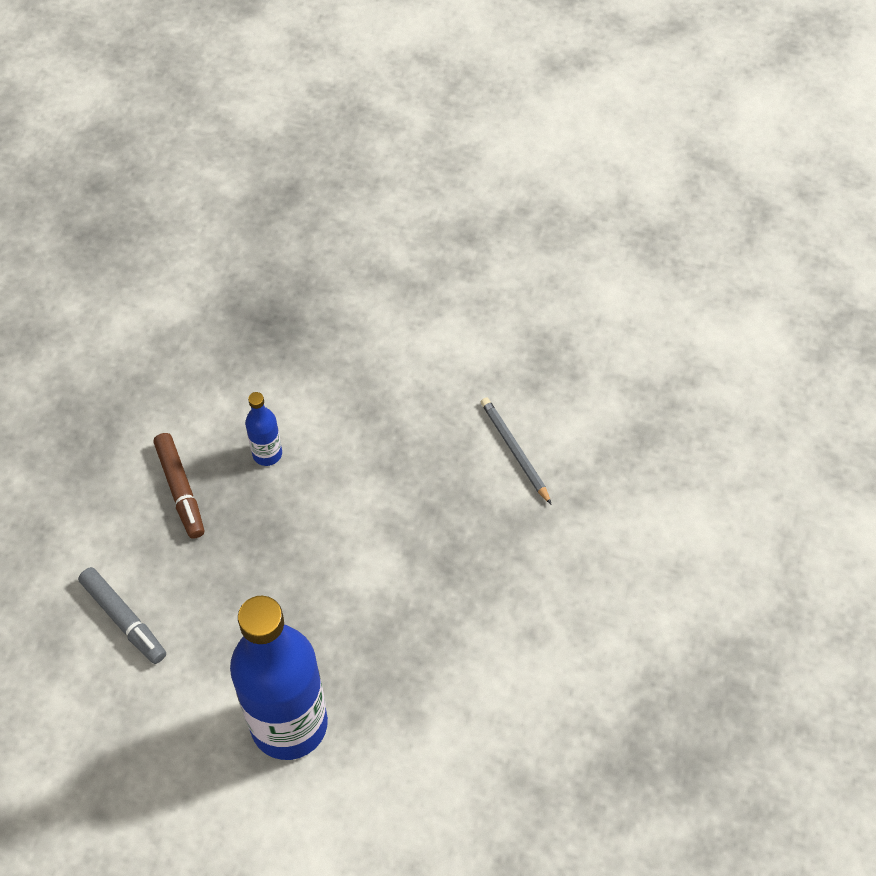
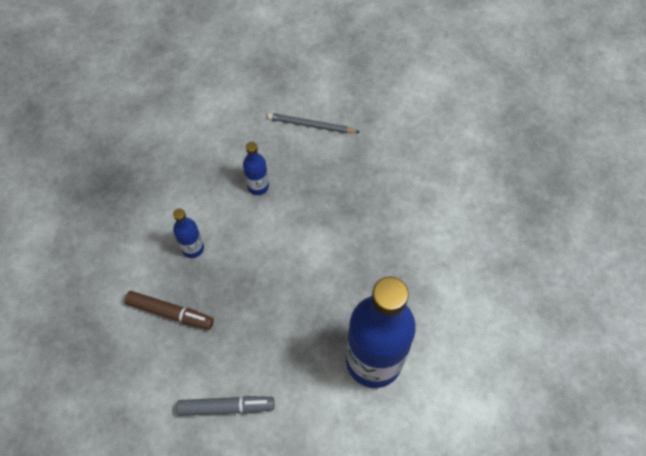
camera: 50 degrees left, 5 degrees up
(392, 457) = (258, 186): none -> blue bottle

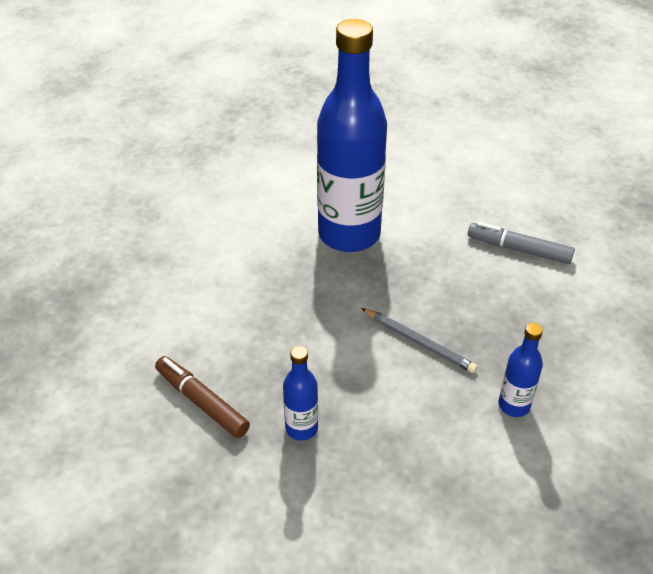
camera: 155 degrees left, 20 degrees down
(170, 313) = (561, 347): brown marker -> brown marker (202, 402)
(258, 186) = (394, 450): blue bottle -> blue bottle (301, 428)
(311, 125) = (271, 508): grey pencil -> grey pencil (418, 342)

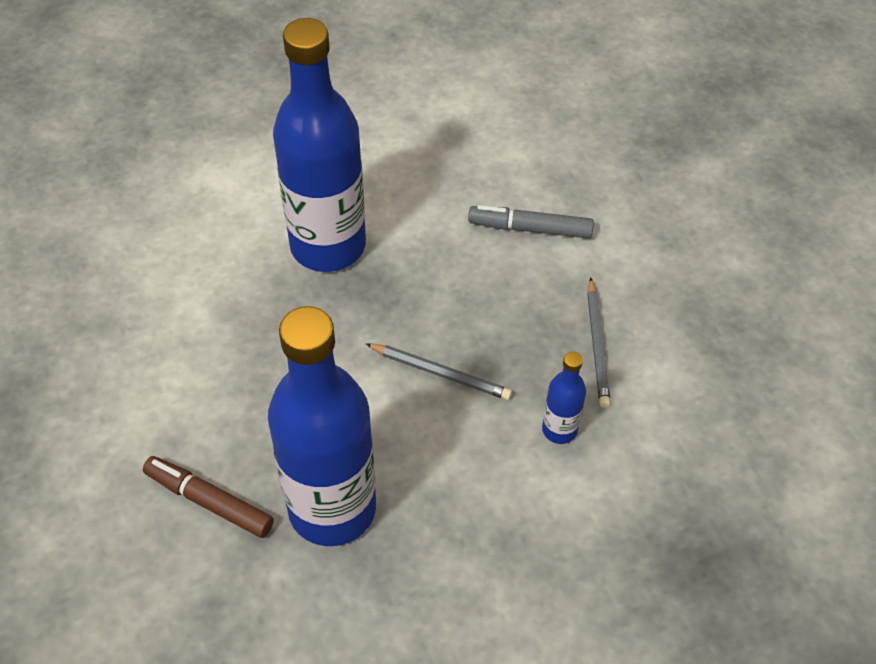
camera: 15 degrees left, 10 degrees up
(301, 428) = (332, 508): blue bottle -> blue bottle, size x2.36
(560, 345) = (597, 345): none -> grey pencil

